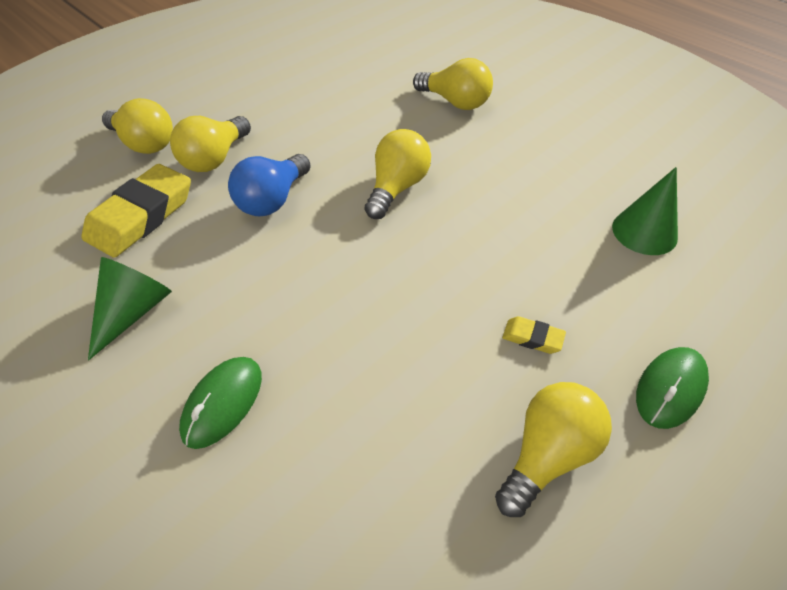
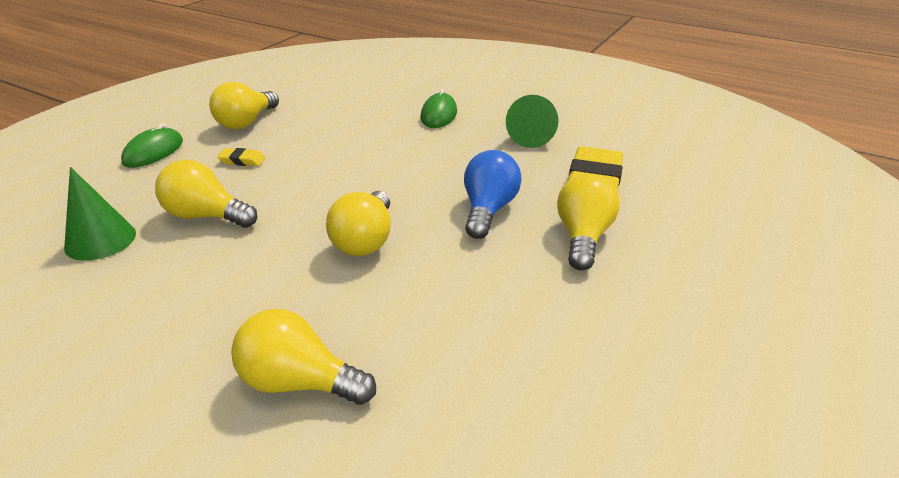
camera: 165 degrees right, 15 degrees down
(144, 143) = (678, 240): yellow light bulb -> yellow light bulb (206, 216)

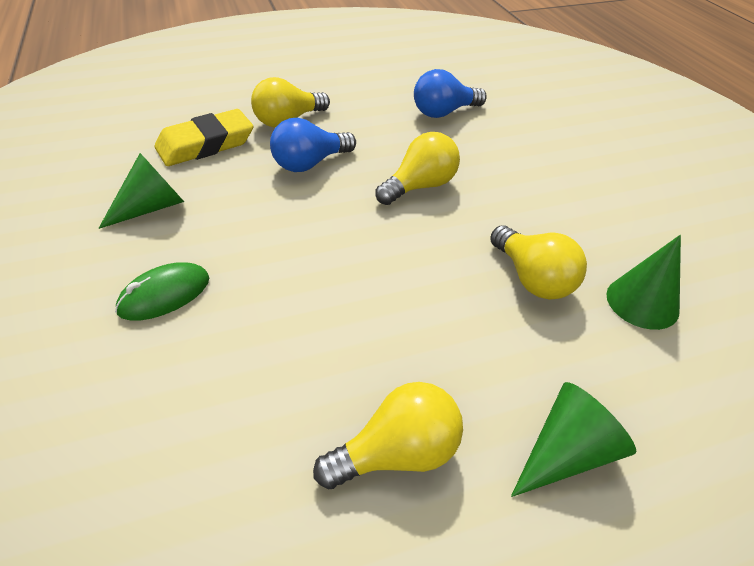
camera: 140 degrees left, 10 degrees up
(153, 152) = (566, 453): green mouse -> green cone
(242, 160) = (456, 350): yellow eraser -> none
(299, 382) = (524, 135): yellow light bulb -> none
(445, 356) = (444, 112): none -> blue light bulb

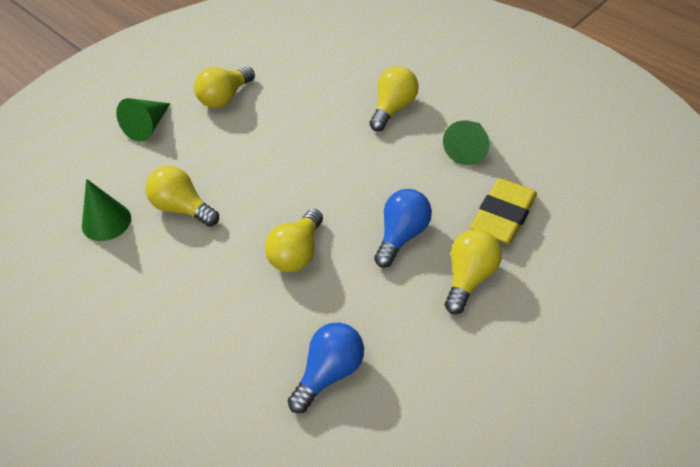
camera: 155 degrees right, 5 degrees up
(164, 295) = (393, 108): green mouse -> yellow light bulb

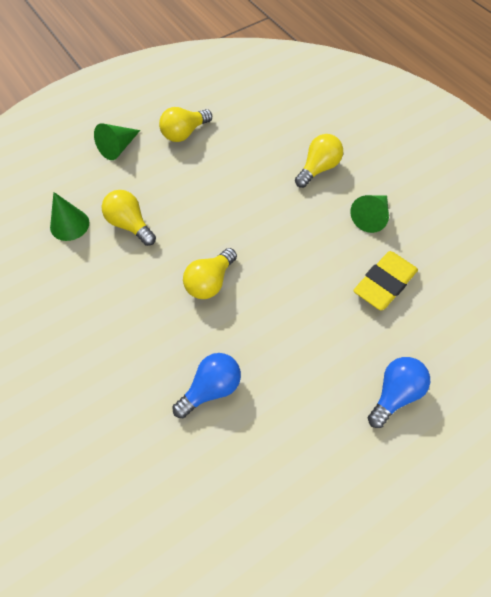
camera: 10 degrees right, 10 degrees up
(401, 235) = (297, 284): blue light bulb -> blue light bulb (395, 394)
(469, 278) = (342, 332): yellow light bulb -> none

